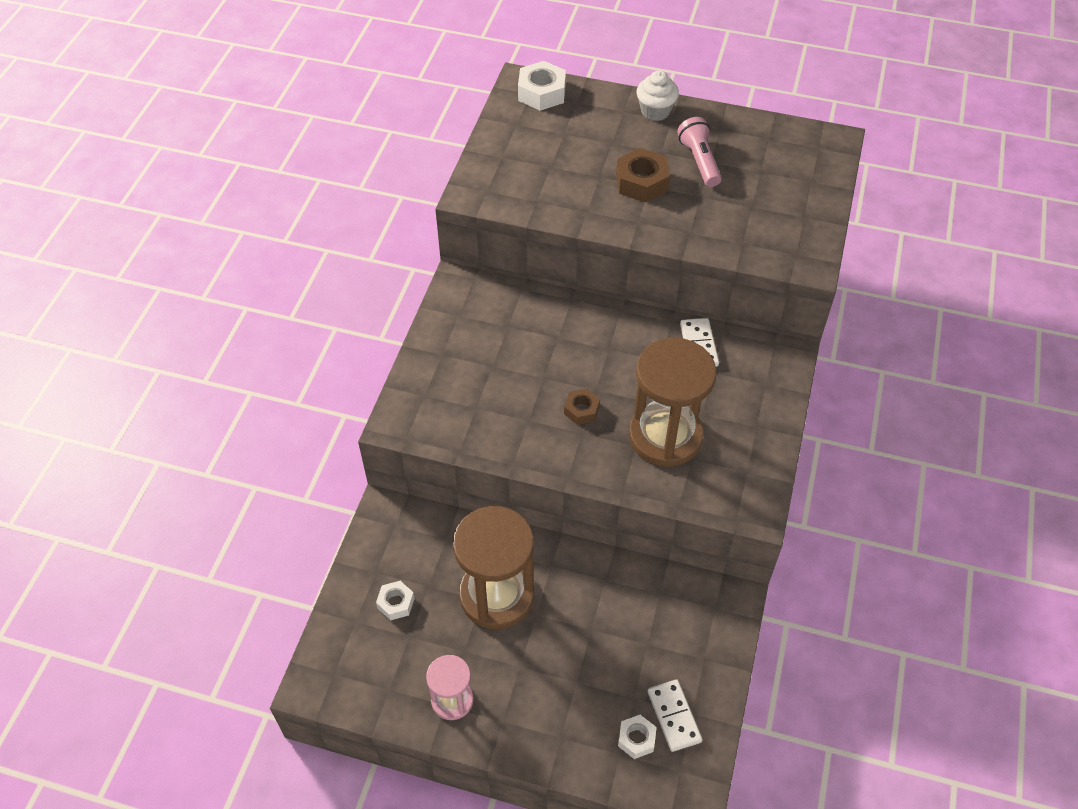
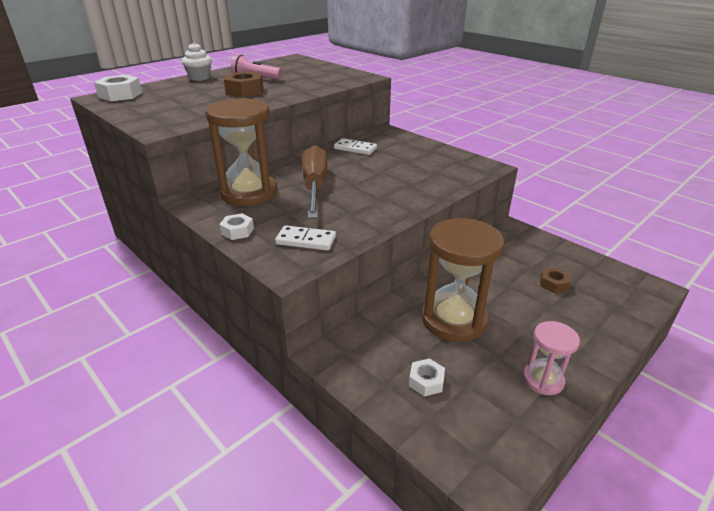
camera: 60 degrees left, 20 degrees down
(565, 359) = (315, 186): none -> brown screwdriver
(581, 410) = (363, 193): brown nut -> brown nut (553, 284)
(636, 739) = (606, 296): white nut -> white nut (237, 231)
(665, 436) = (411, 174): brown hourglass -> brown hourglass (249, 193)
(673, 716) = (592, 276): white domino -> white domino (306, 240)

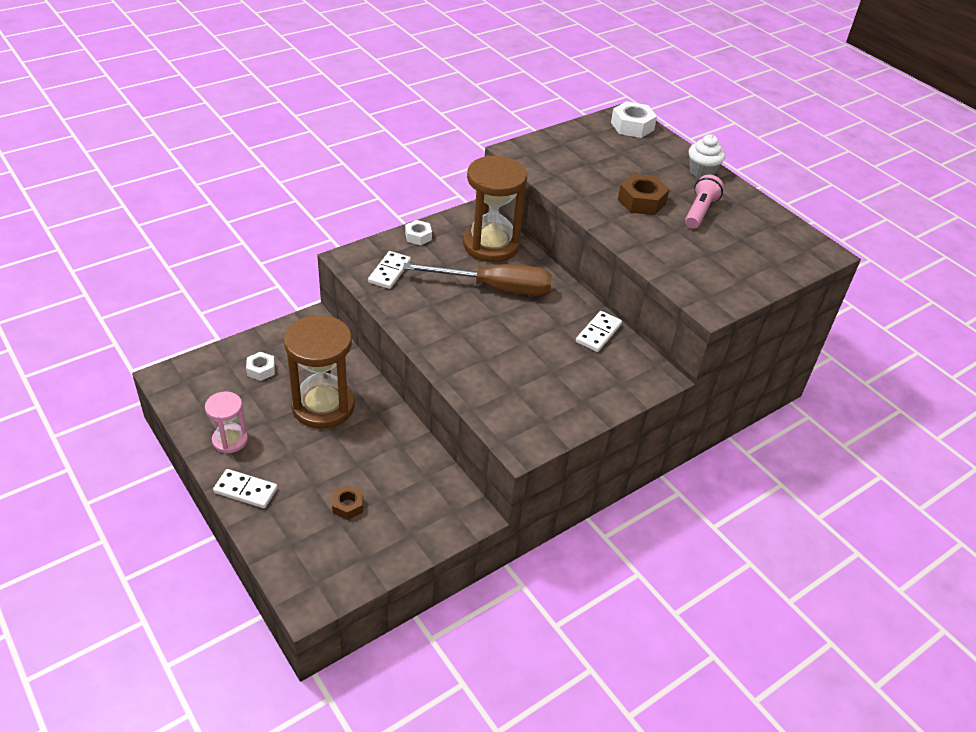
camera: 95 degrees right, 10 degrees up
(592, 349) = (245, 490): none -> white domino

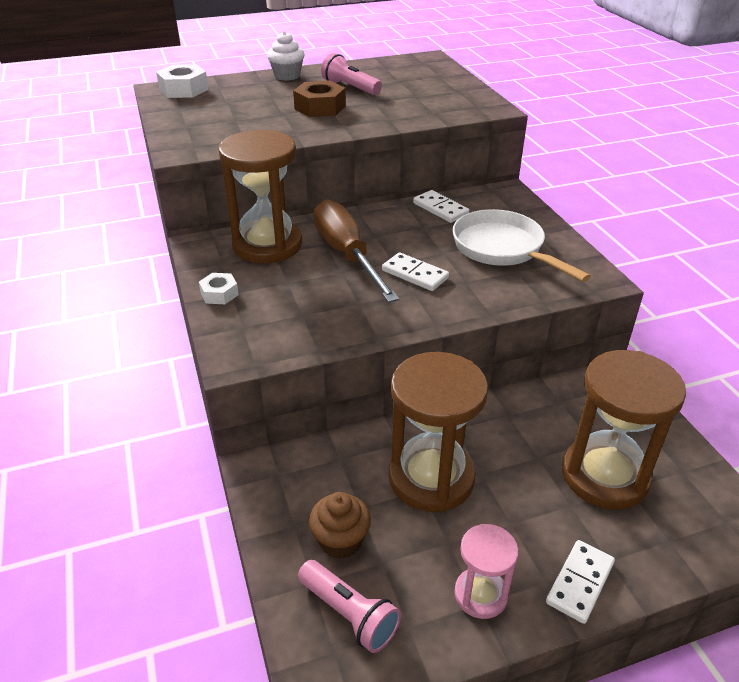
camera: 70 degrees left, 5 degrees down
(209, 382) = (349, 614): none -> pink flashlight
(261, 370) = (340, 541): white nut -> brown cupcake
(348, 505) = (605, 475): brown nut -> brown hourglass
(389, 272) = (281, 327): white domino -> white domino (415, 274)
(495, 288) = (347, 254): brown screwdriver -> brown screwdriver turned 45 degrees counterclockwise
(546, 379) = (502, 249): none -> white pan

